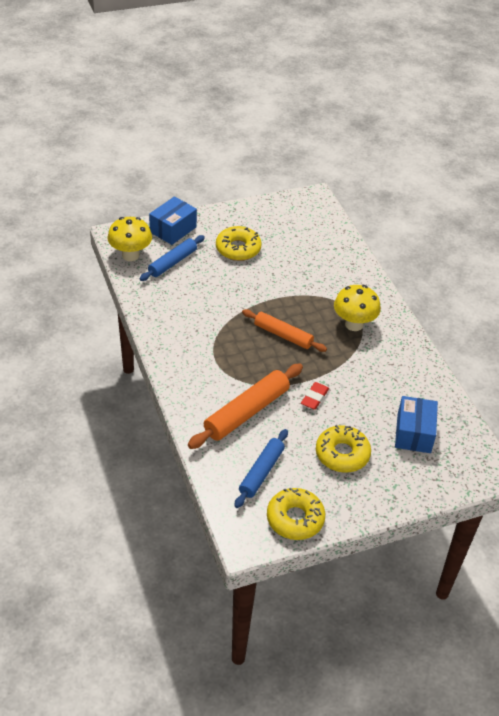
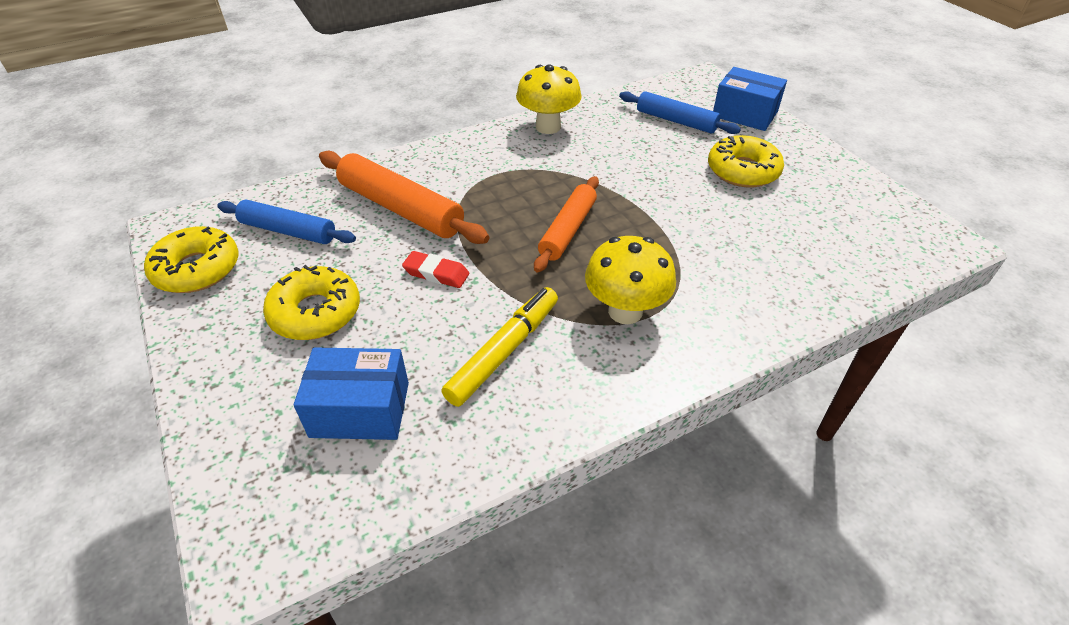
camera: 85 degrees right, 0 degrees up
(130, 255) = (671, 90): yellow mushroom -> yellow mushroom (548, 127)
(378, 375) = (504, 351): none -> yellow marker

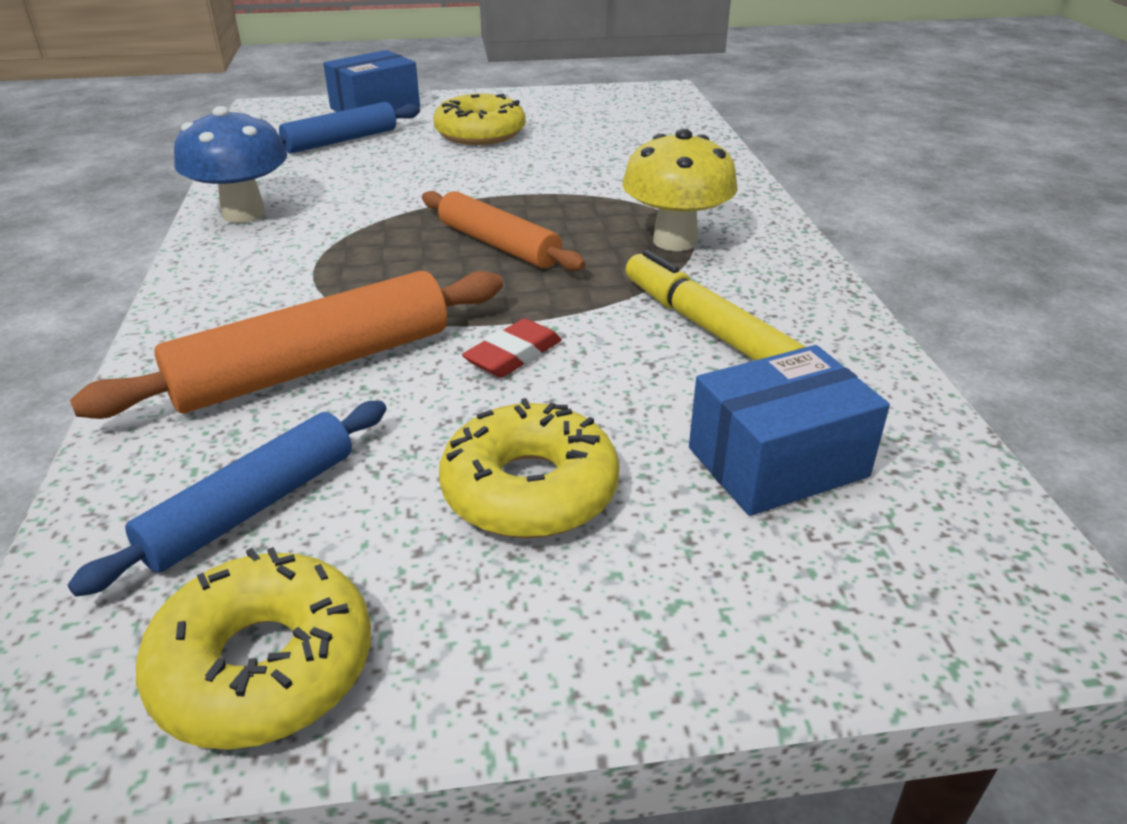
camera: 70 degrees left, 10 degrees down
(360, 409) = (777, 462): blue box -> blue box turned 45 degrees clockwise
(548, 127) = (244, 214): yellow mushroom -> blue mushroom

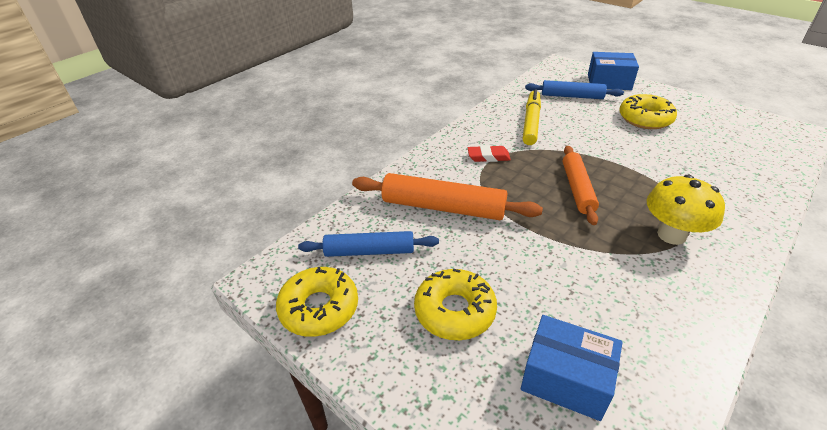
camera: 50 degrees right, 5 degrees up
(244, 214) = (492, 120): blue mushroom -> none
(513, 355) = (517, 249): red eraser -> red eraser (488, 157)
(707, 327) = (623, 292): yellow marker -> yellow marker (531, 122)

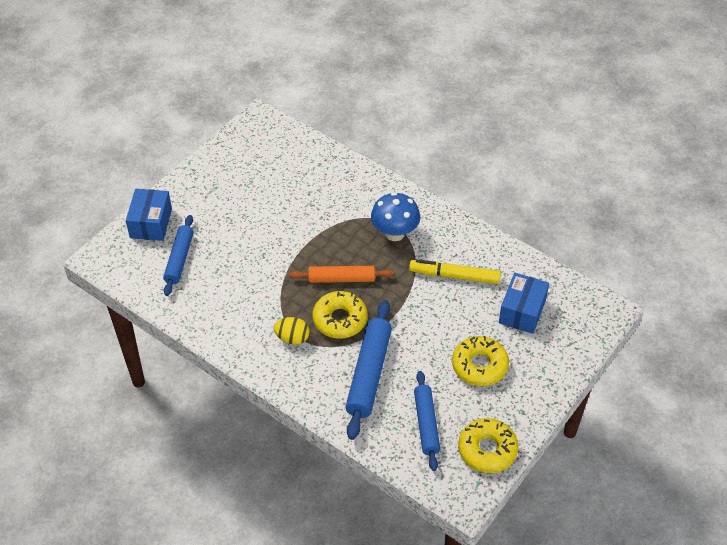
camera: 95 degrees left, 10 degrees up
(443, 207) = (369, 374): orange rolling pin -> blue rolling pin
(488, 157) = (292, 338): red eraser -> yellow egg
(531, 122) = (231, 299): yellow marker -> yellow marker (454, 276)
(645, 119) = (230, 211): yellow donut -> yellow donut (340, 320)
(671, 235) = (395, 233): yellow mushroom -> blue mushroom

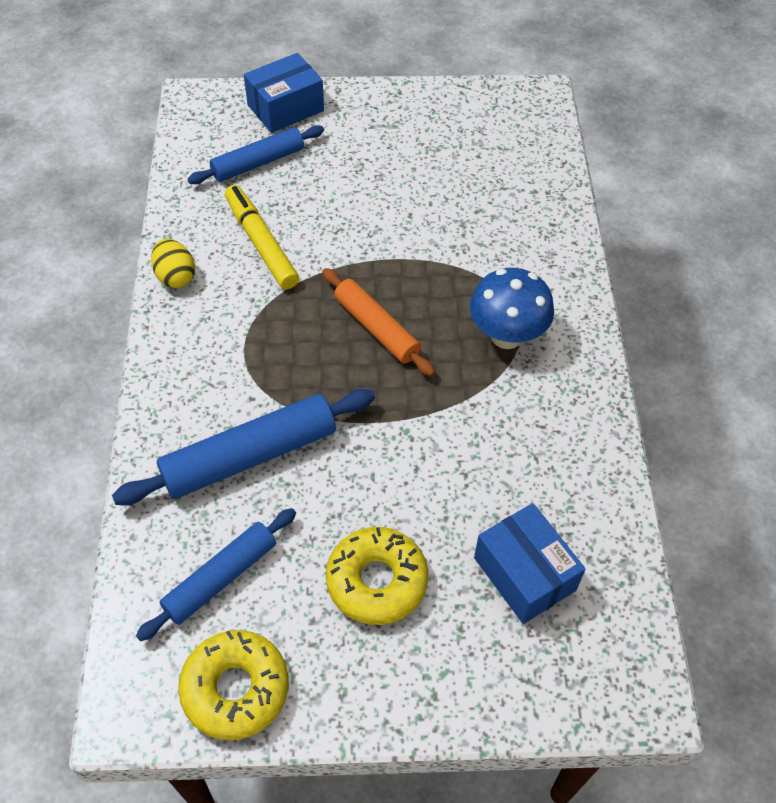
camera: 50 degrees right, 5 degrees up
(292, 338) = (237, 339): yellow egg -> yellow egg (175, 276)
(340, 320) = (310, 368): yellow donut -> none
(454, 276) = (504, 448): yellow marker -> yellow marker (261, 243)
(522, 311) = (524, 574): blue box -> blue box turned 75 degrees clockwise

